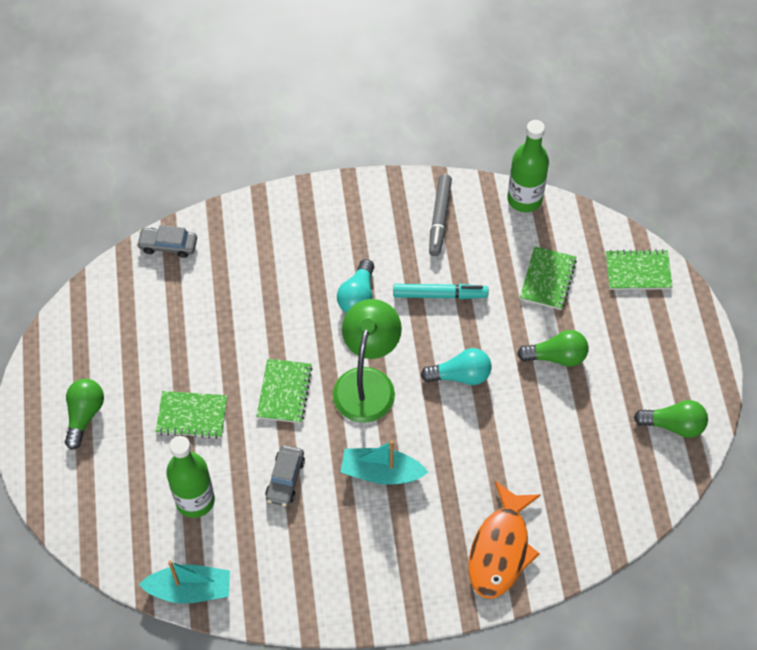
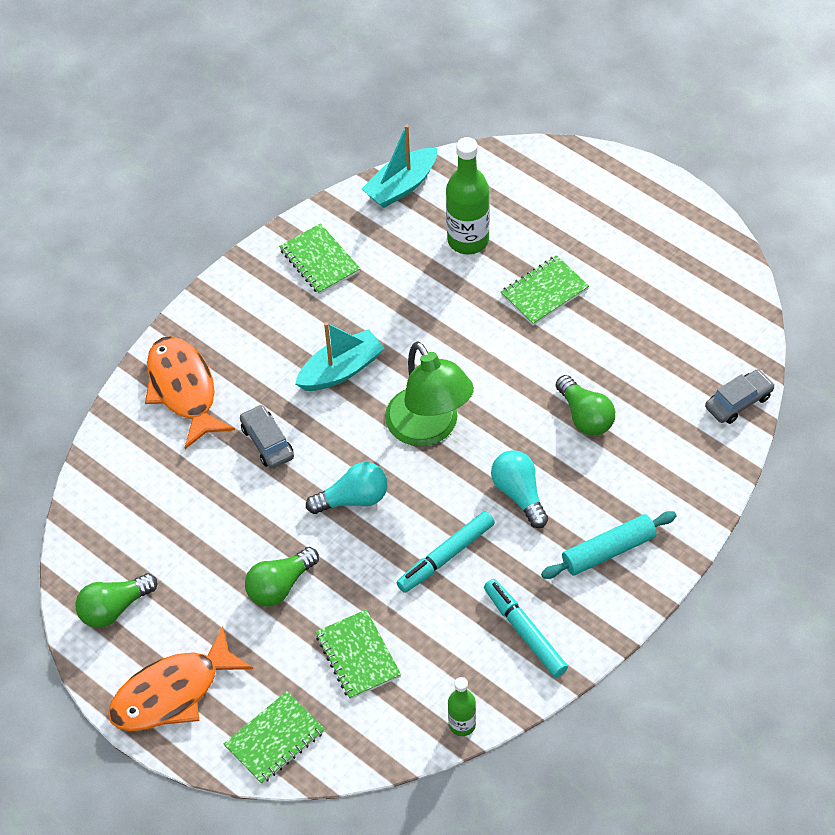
camera: 140 degrees right, 5 degrees down
(84, 415) = (628, 228): green light bulb -> green light bulb (585, 416)
(284, 392) = (490, 367): green notebook -> green notebook (319, 261)
(285, 479) = (414, 306): grey car -> grey car (267, 442)
(344, 224) = (608, 551): none -> turquoise rolling pin
(439, 218) = (524, 632): grey marker -> turquoise marker
(460, 375) = (353, 499): turquoise light bulb -> turquoise light bulb turned 150 degrees counterclockwise
(524, 199) = (462, 725): green bottle -> green bottle, size x0.56
(677, 343) = (172, 693): none -> orange fish

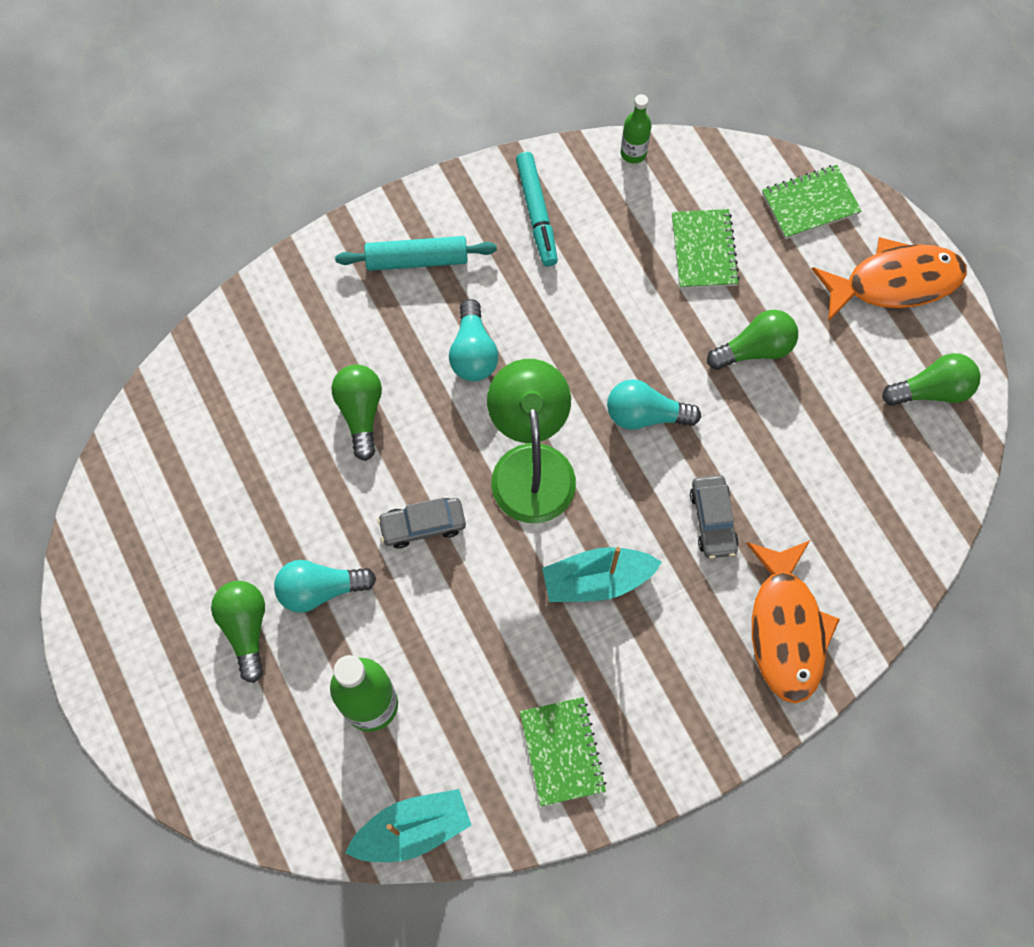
camera: 160 degrees left, 15 degrees up
(446, 556) = (577, 315): turquoise marker -> none
(544, 292) = (320, 589): green notebook -> turquoise light bulb
(583, 251) = (246, 628): none -> green light bulb
(738, 402) = (195, 365): grey car -> grey car (423, 525)

